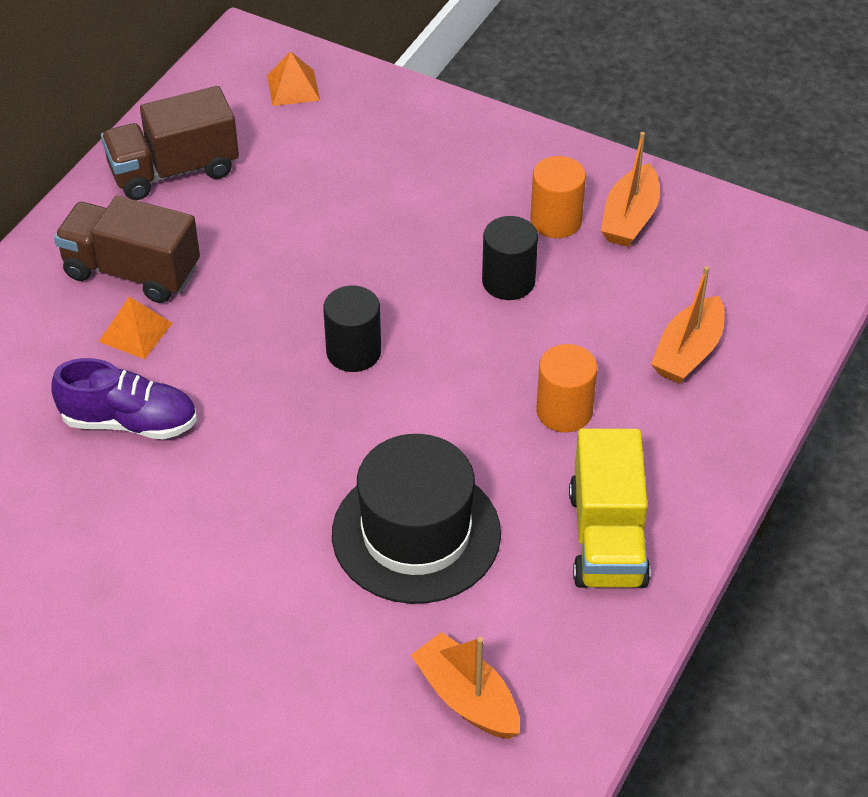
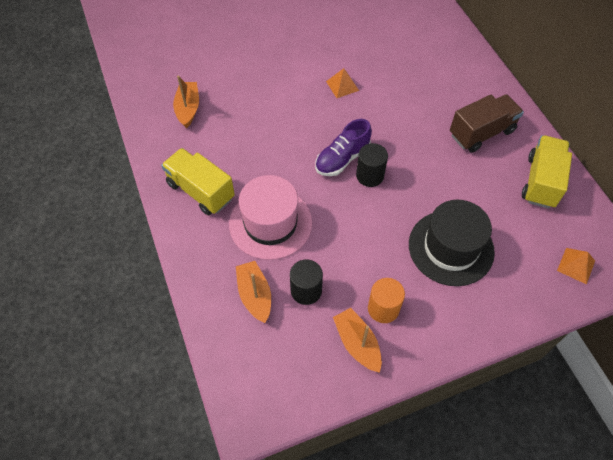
camera: 130 degrees right, 10 degrees up
(129, 422) = (396, 91): purple shoe -> purple shoe (342, 158)
(135, 332) = (443, 116): orange pyramid -> orange pyramid (342, 86)
(174, 170) = (541, 181): brown truck -> yellow truck
(416, 534) = (263, 137): black hat -> black hat (451, 248)
(466, 698) = (188, 108): orange boat -> orange boat turned 90 degrees counterclockwise
(508, 281) = (360, 258): black cylinder -> black cylinder (306, 290)
(564, 411) = (270, 223): orange cylinder -> pink hat

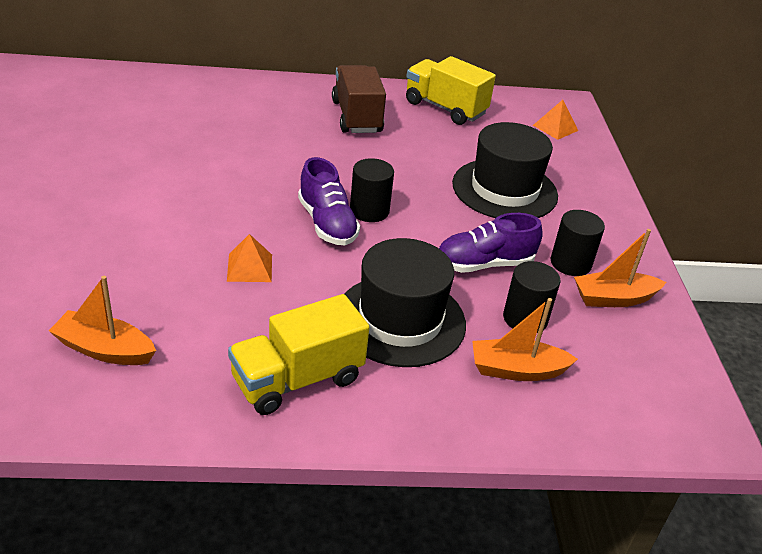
camera: 75 degrees left, 20 degrees down
(270, 223) = (400, 320): pink hat -> black hat
(342, 86) = (198, 184): orange pyramid -> orange pyramid (249, 267)
(350, 254) = (484, 264): none -> purple shoe
(383, 308) = (570, 263): orange cylinder -> black cylinder

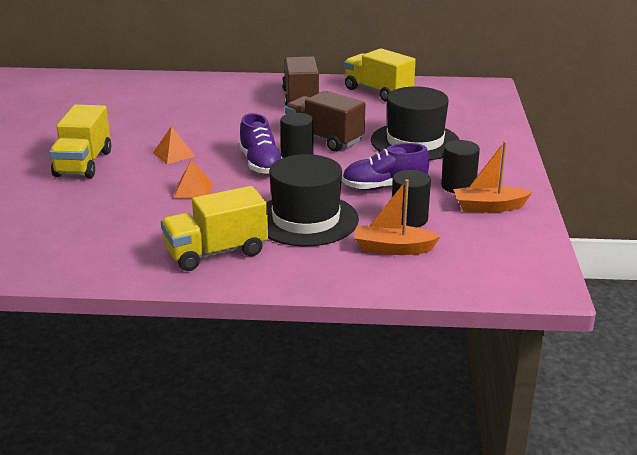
camera: 10 degrees right, 10 degrees down
(100, 220) = (83, 164): none -> yellow truck
(104, 349) = (74, 235): orange boat -> none
(396, 183) = (324, 139): none -> brown truck
(555, 128) = (471, 102): orange pyramid -> orange pyramid (174, 154)

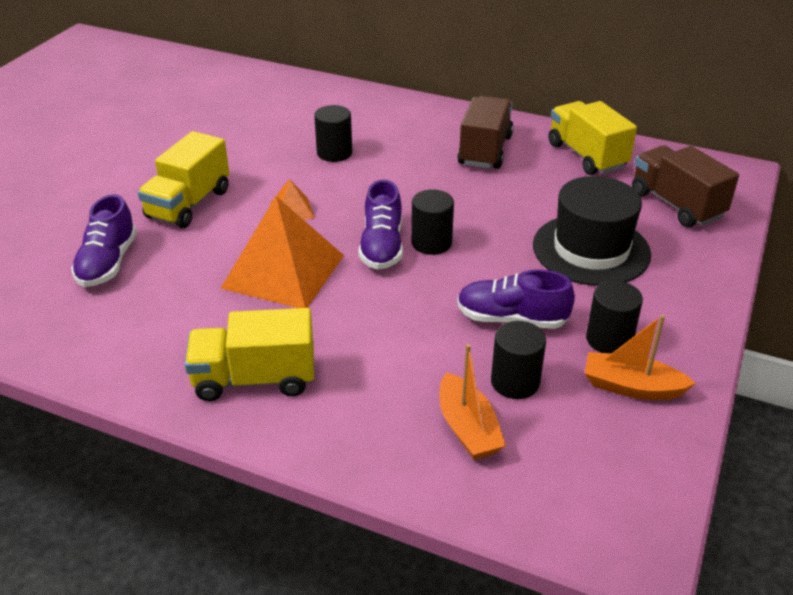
camera: 20 degrees right, 10 degrees up
(40, 209) = (108, 263): none -> purple shoe
(183, 116) = (334, 153): none -> black cylinder
(193, 190) = (283, 271): orange pyramid -> orange pyramid, size x2.21
(306, 219) = (386, 351): black hat -> none
(324, 139) = (478, 222): brown truck -> brown truck (676, 205)
(393, 248) = (468, 428): orange boat -> orange boat turned 135 degrees counterclockwise

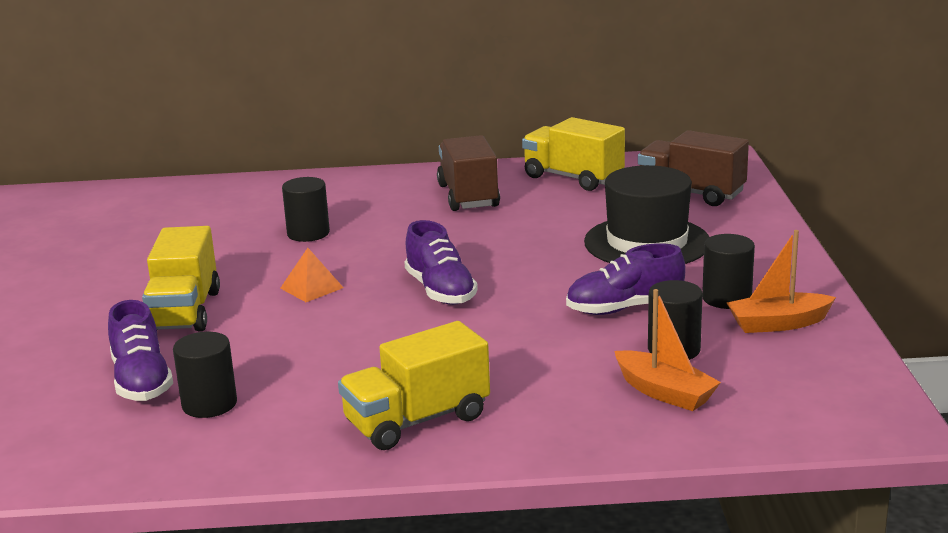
camera: 25 degrees left, 15 degrees down
(283, 271) = (355, 335): orange pyramid -> none
(431, 243) = (488, 275): black cylinder -> black cylinder (209, 404)

